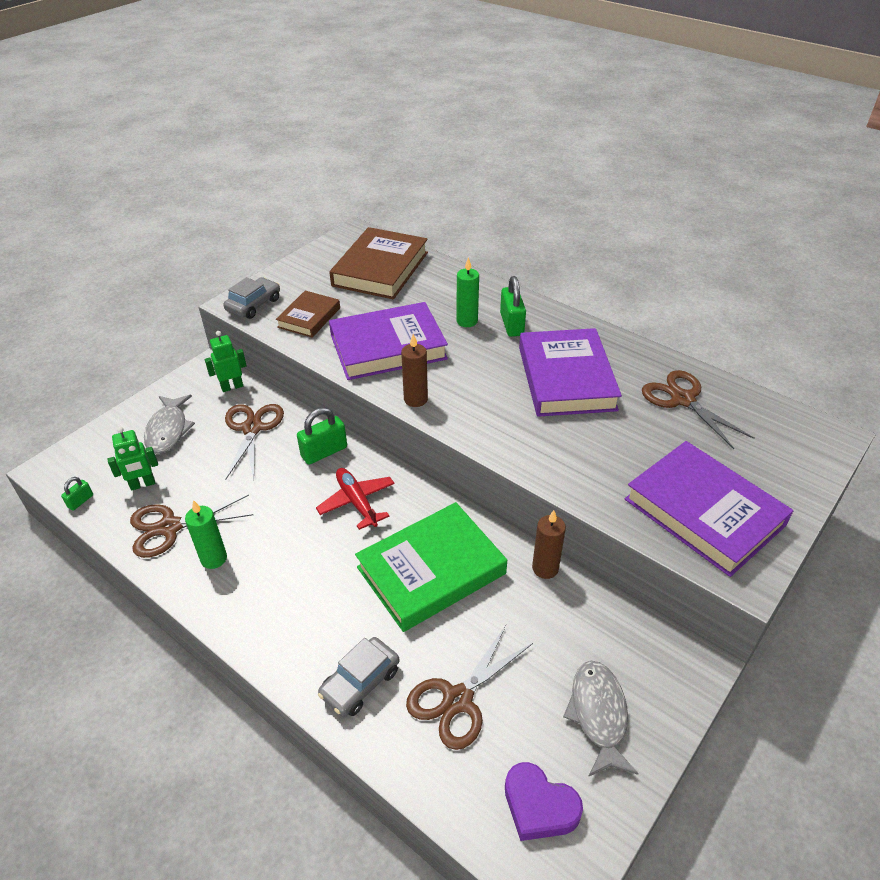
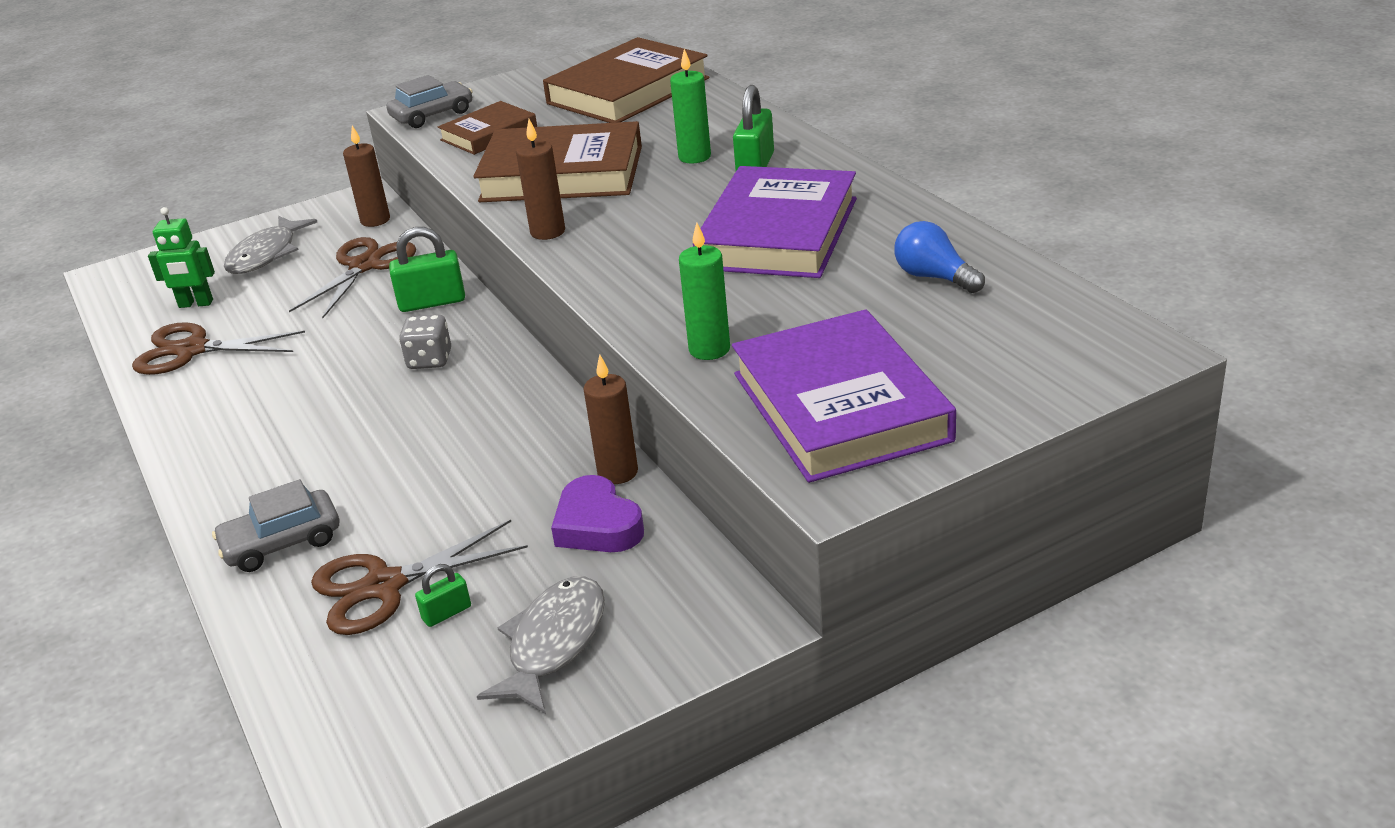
camera: 25 degrees right, 10 degrees down
(80, 501) = (117, 310): green padlock -> green padlock (446, 613)
(214, 558) = (215, 389): green candle -> green candle (709, 349)
(232, 387) = (375, 220): green robot -> brown candle
(357, 502) = (430, 360): red plane -> grey dice
(388, 347) = (562, 174): purple book -> brown book
(431, 570) = (463, 447): green book -> none
(539, 806) = (393, 718): purple heart -> purple heart (597, 525)
(683, 399) = (934, 277): brown scissors -> blue light bulb

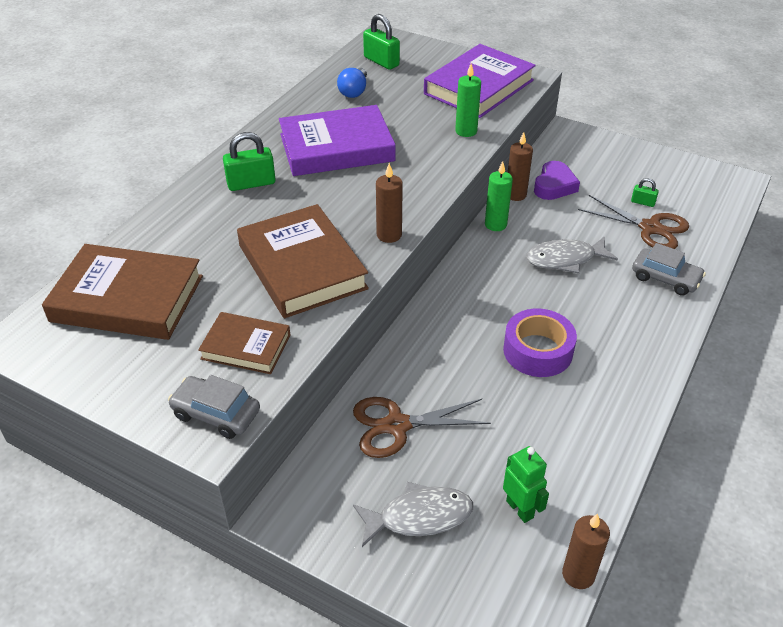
camera: 125 degrees left, 10 degrees up
(192, 350) = (571, 456): brown scissors -> none
(328, 378) = (537, 351): none -> purple tape
(375, 220) = (320, 470): brown candle -> brown candle (578, 574)
(430, 360) = (483, 312): grey dice -> none
(432, 302) = (421, 351): green padlock -> green padlock (381, 61)
(553, 643) = (625, 168): grey fish -> grey fish (565, 259)
(694, 157) = (247, 214): green candle -> green candle (495, 224)

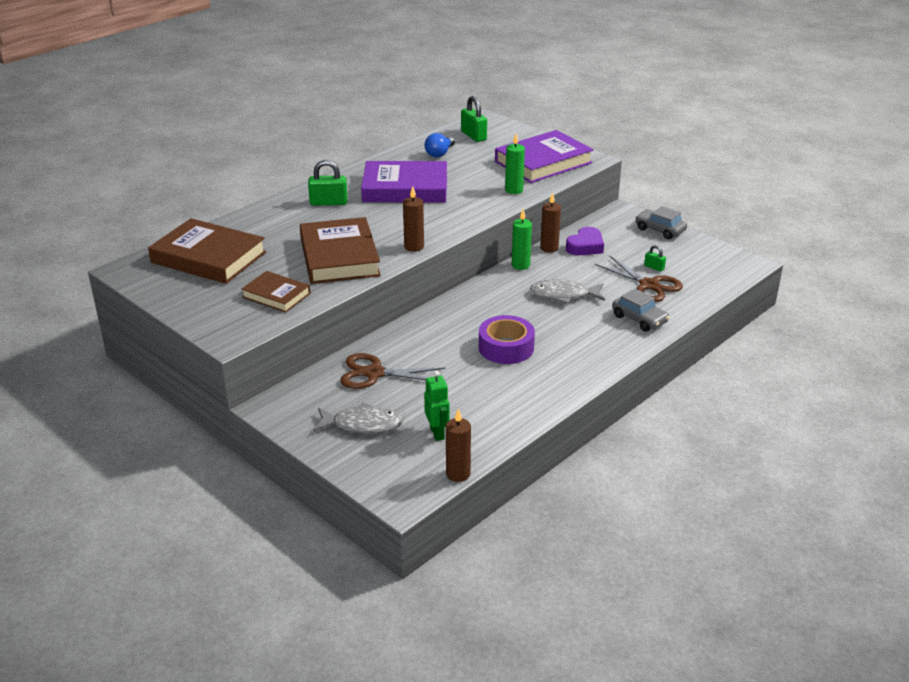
camera: 15 degrees right, 10 degrees down
(216, 414) = (238, 327): grey car -> grey car (660, 230)

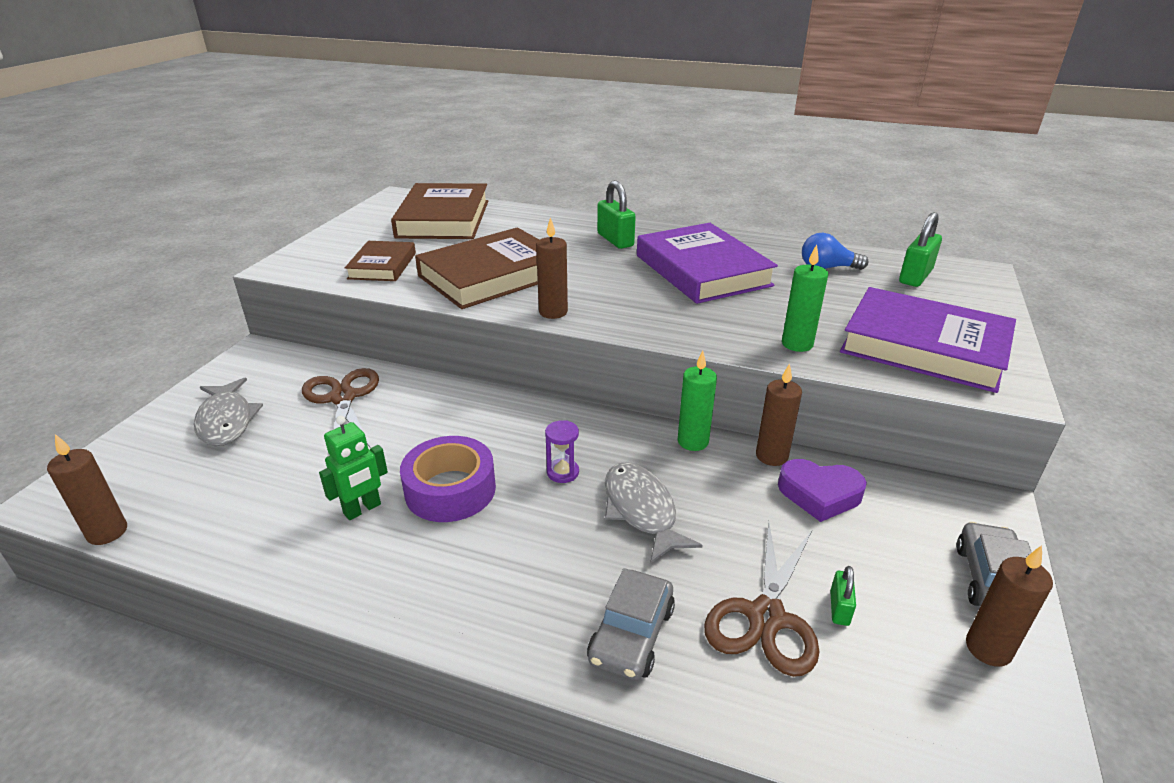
camera: 65 degrees right, 0 degrees up
(437, 433) = (211, 485): green robot -> green robot (362, 509)
(517, 310) = (562, 472): none -> purple hourglass
(690, 245) = (988, 648): none -> brown candle

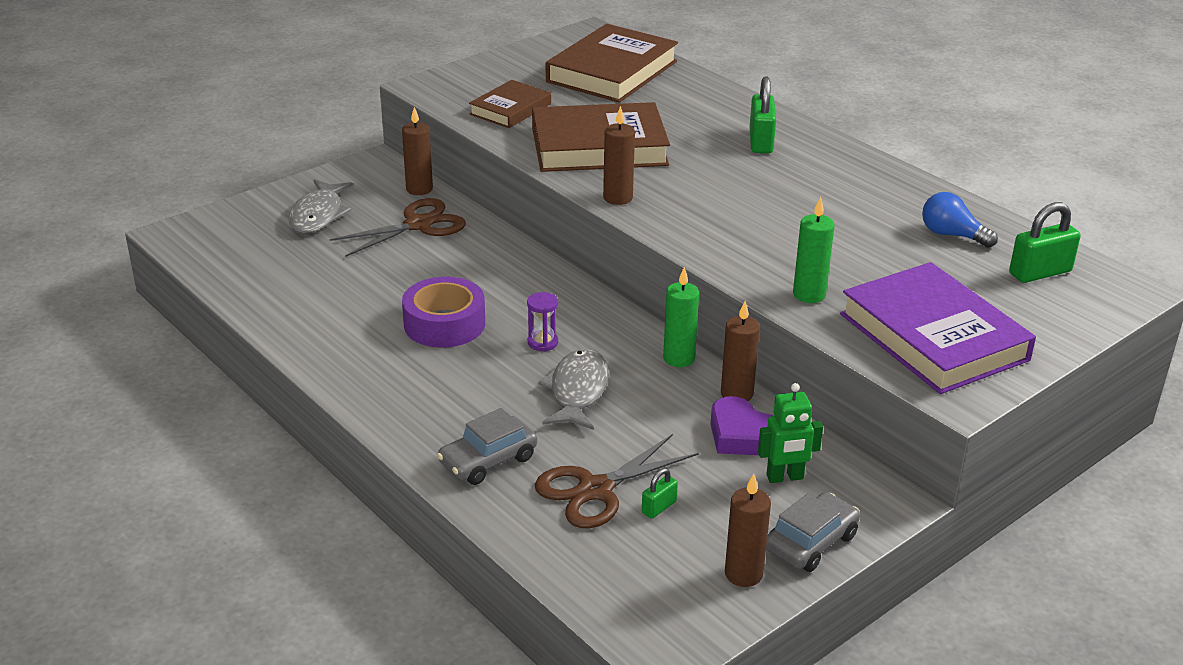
camera: 30 degrees right, 0 degrees up
(107, 532) = (196, 269): brown candle -> brown candle (419, 189)
(343, 398) = (418, 225): brown scissors -> brown scissors turned 45 degrees clockwise
(362, 509) = (370, 314): green robot -> green robot (785, 477)
(702, 270) = (811, 199): purple book -> none

